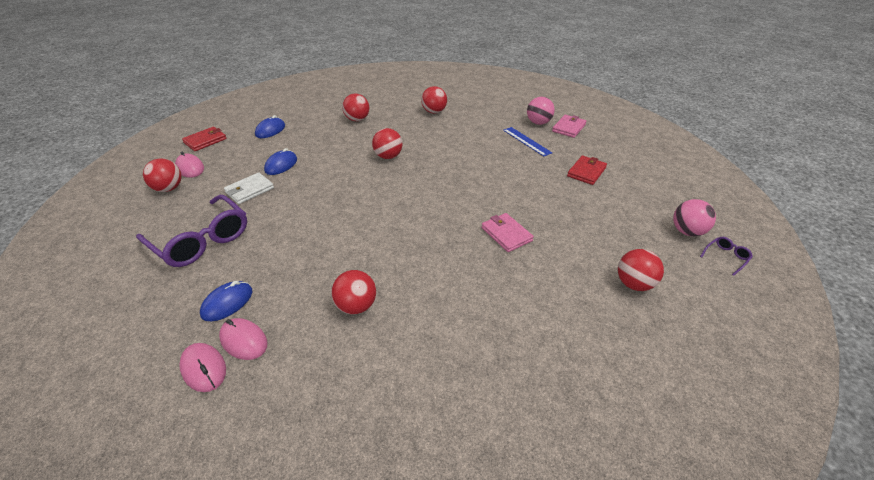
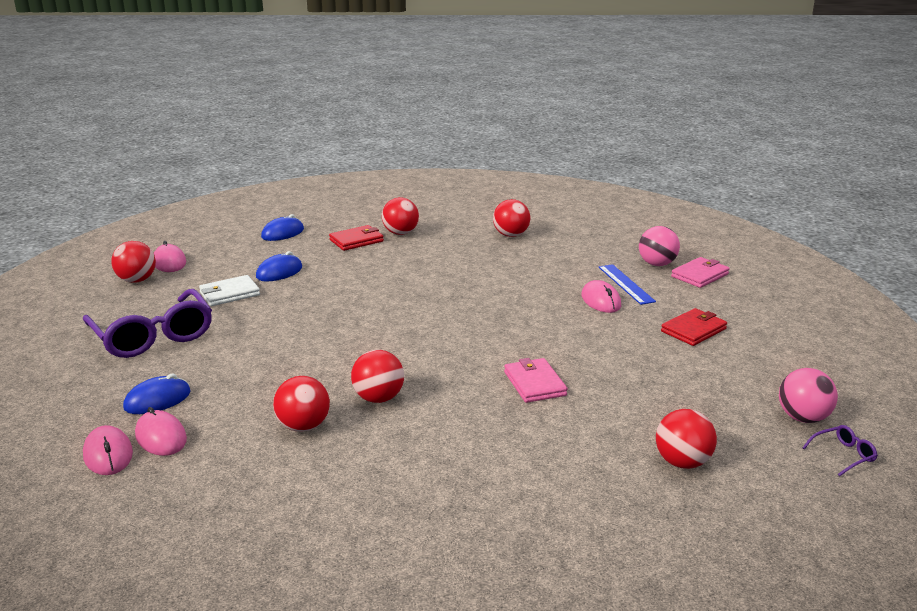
camera: 15 degrees right, 15 degrees down
(205, 141) = (199, 235): red wallet -> red wallet (356, 240)
(388, 156) = (421, 279): red ball -> red ball (378, 398)
(517, 157) = (601, 301): none -> pink mouse

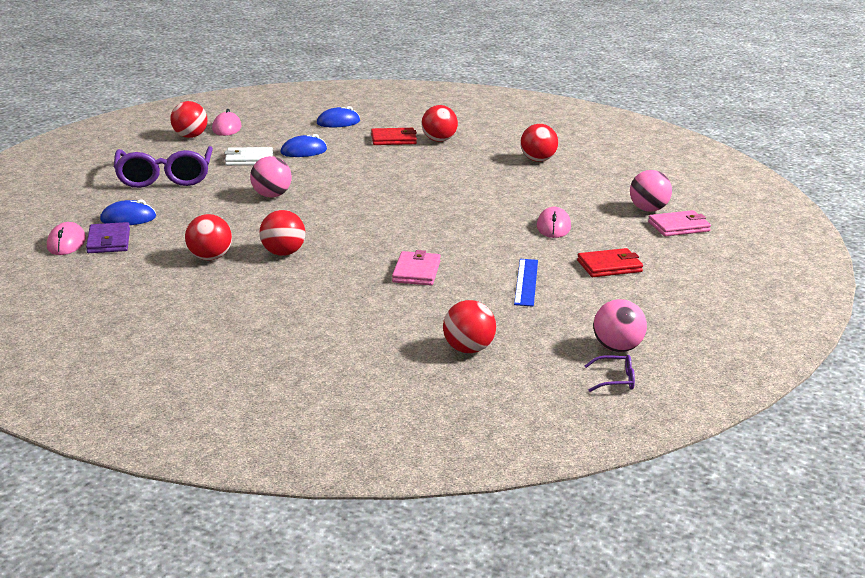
camera: 25 degrees right, 0 degrees up
(161, 437) = (108, 241): pink mouse -> purple wallet
(296, 331) = (271, 196): none -> pink ball
(625, 284) = (595, 219): blue ruler -> blue ruler (526, 282)

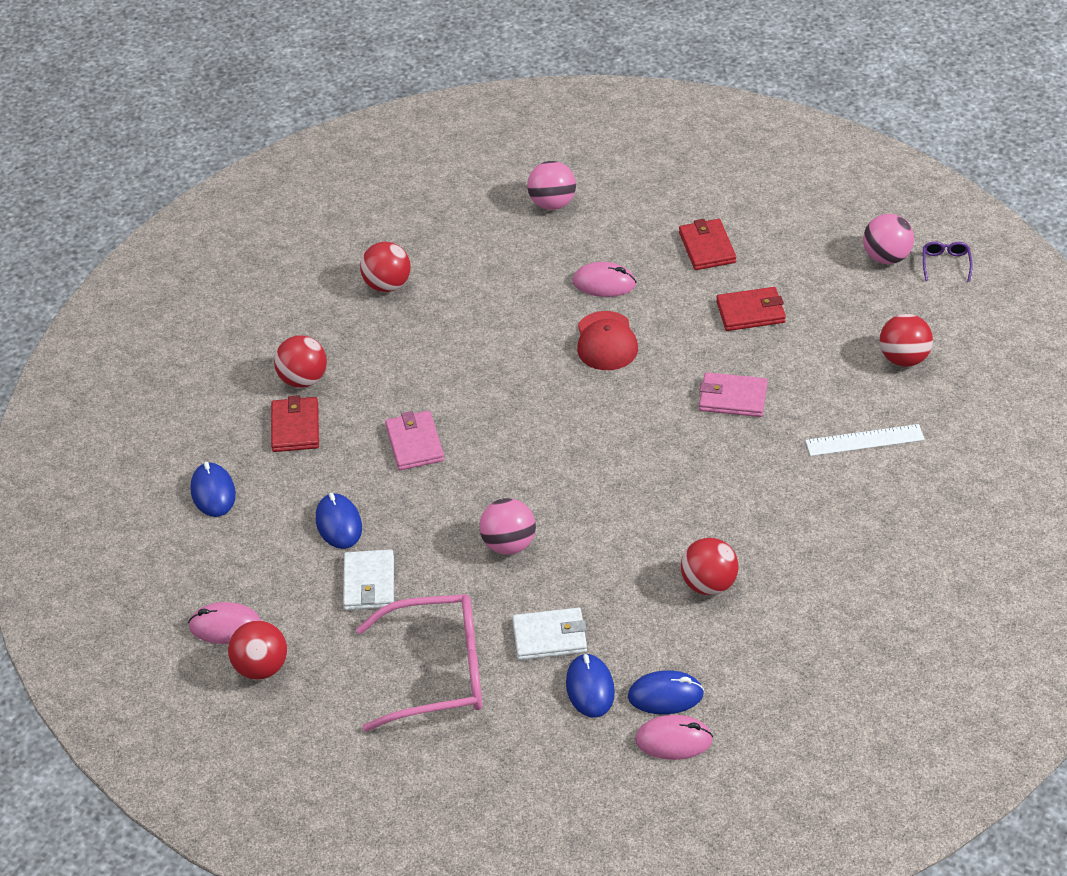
camera: 85 degrees left, 20 degrees up
(108, 241) = (665, 695): purple wallet -> blue mouse
(165, 177) = (438, 672): purple glasses -> pink glasses
(180, 207) = (550, 637): none -> white wallet
(283, 253) = (691, 516): red ball -> none
(359, 325) = (864, 440): none -> white ruler
(483, 227) = (606, 341): none -> red cap
(526, 282) = (751, 312): blue ruler -> red wallet
(679, 227) = (600, 185): pink wallet -> pink wallet (414, 443)

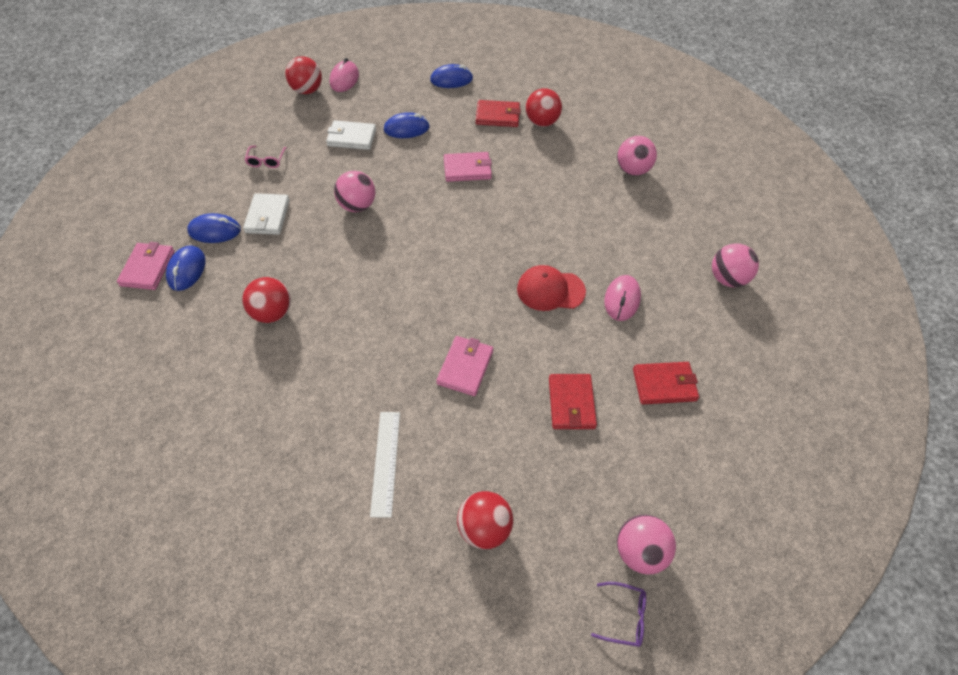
camera: 95 degrees right, 10 degrees up
(387, 285) = (632, 170): red ball -> pink ball
(438, 672) = (266, 161): pink glasses -> pink glasses, size x0.40
(674, 740) = (148, 268): pink mouse -> pink wallet

